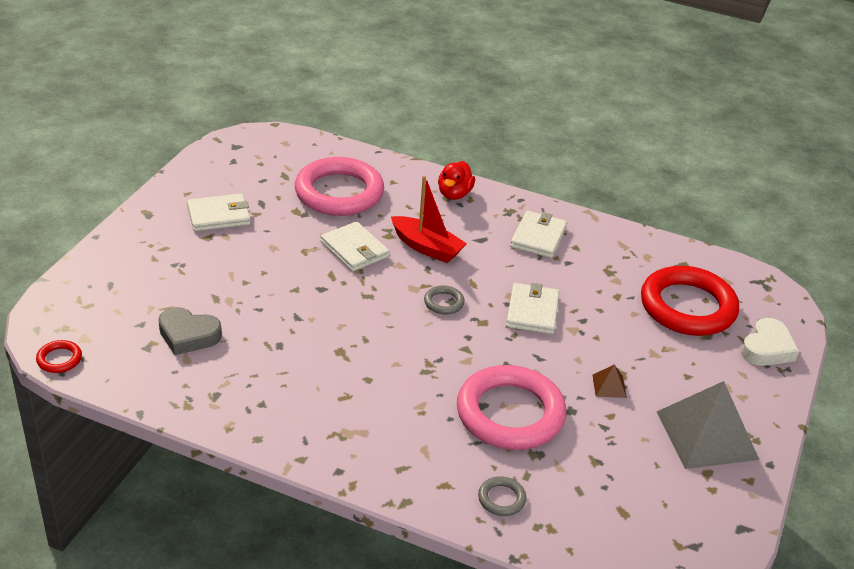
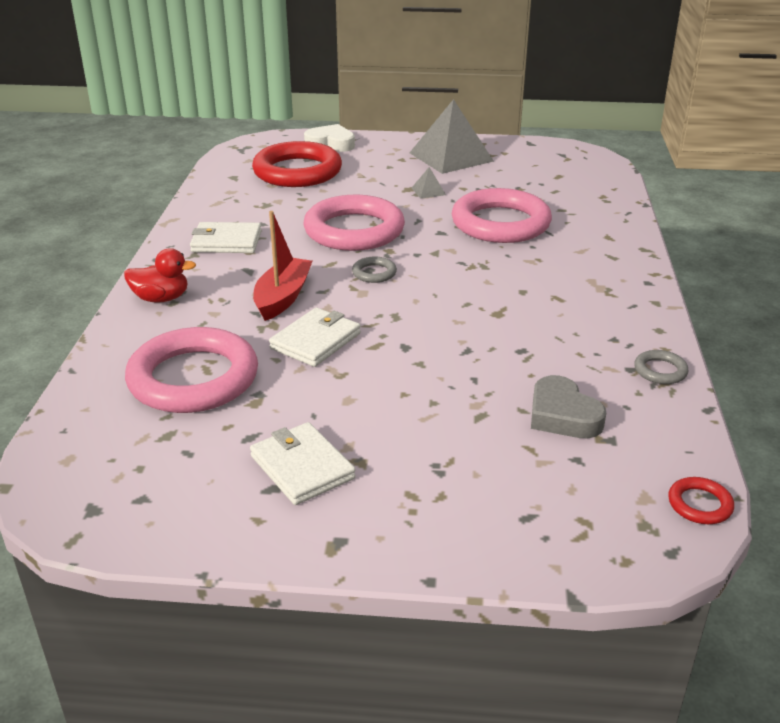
camera: 105 degrees left, 5 degrees down
(188, 335) = (562, 415): grey heart -> grey heart turned 150 degrees clockwise
(501, 499) = (596, 215): grey ring -> grey ring (660, 371)
(532, 311) = (354, 230): white wallet -> pink ring
(609, 386) = (428, 191): brown pyramid -> grey pyramid

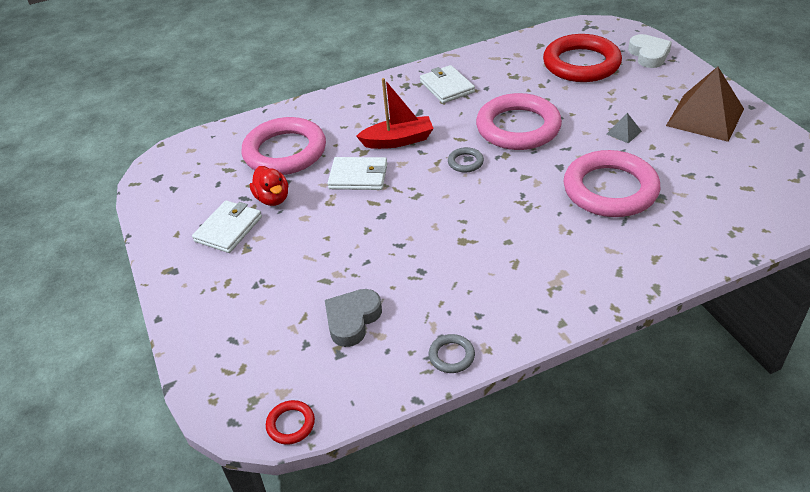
camera: 65 degrees right, 10 degrees up
(161, 298) = (357, 99): red duck -> red duck (273, 199)
(451, 157) = (705, 117): grey pyramid -> brown pyramid

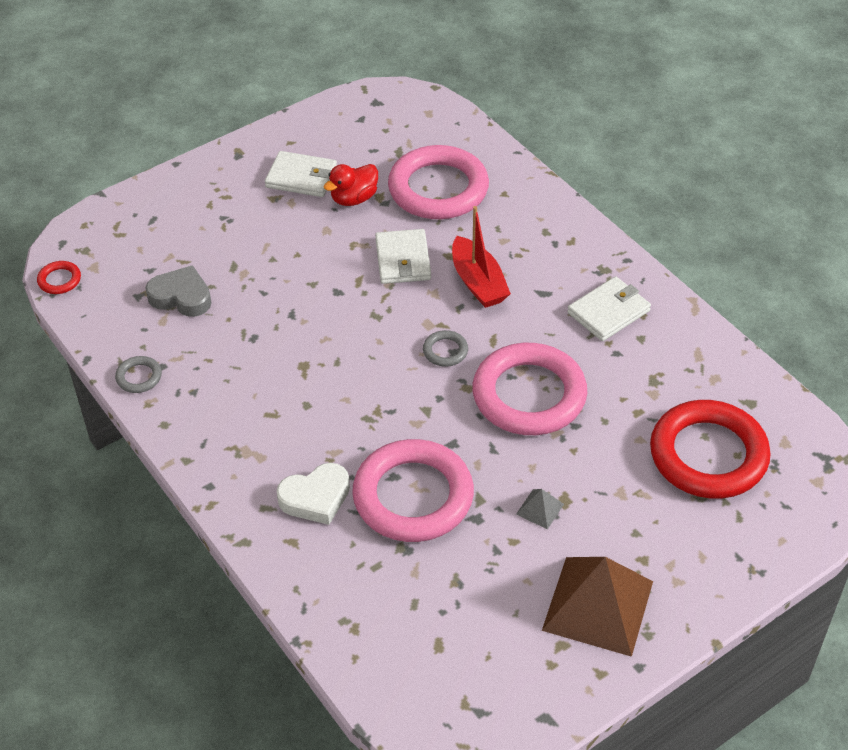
camera: 75 degrees right, 5 degrees up
(648, 55) = (758, 539): white heart -> white heart (316, 498)

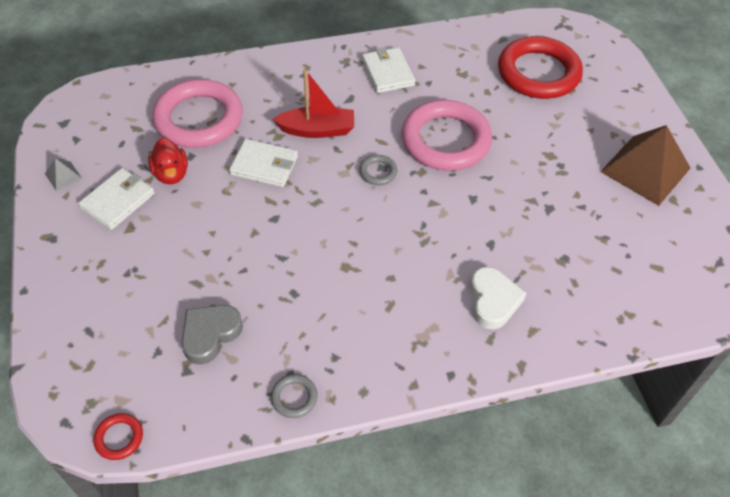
camera: 70 degrees left, 5 degrees up
(413, 496) = (515, 238): pink ring -> none
(540, 509) = (553, 170): grey pyramid -> grey pyramid (63, 175)

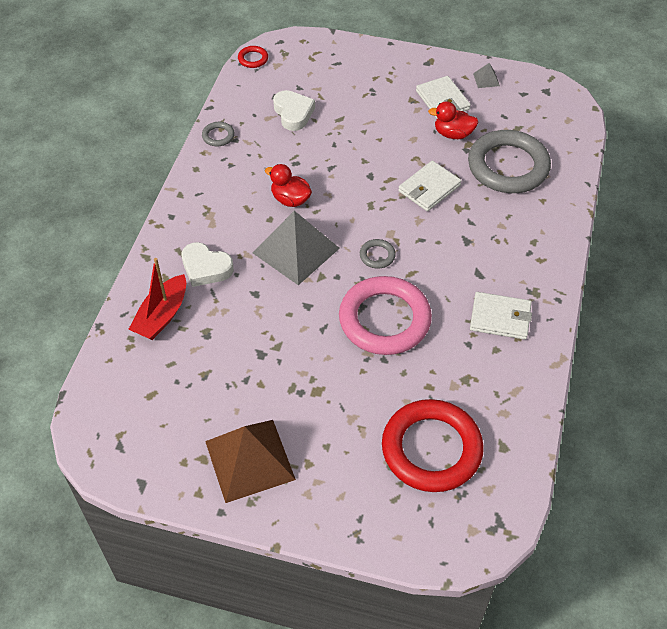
camera: 120 degrees right, 0 degrees up
(199, 119) = (508, 166): pink ring -> grey ring
(210, 335) = (293, 113): grey heart -> white heart
(317, 130) = (451, 236): red boat -> red boat (162, 316)
(351, 272) = (290, 199): none -> red duck
(415, 236) = (296, 250): none -> grey pyramid

